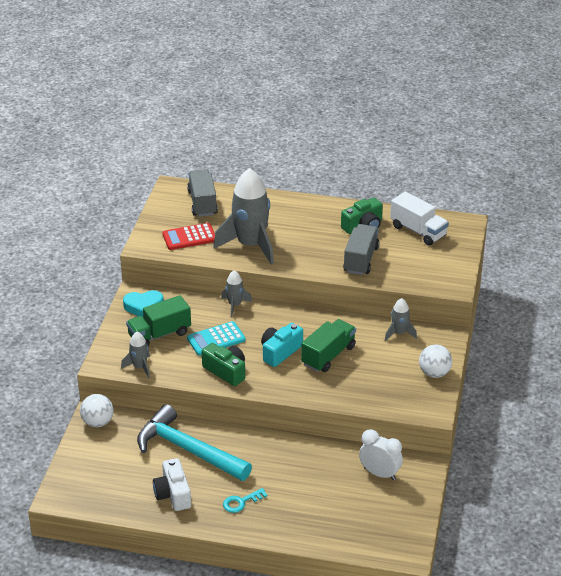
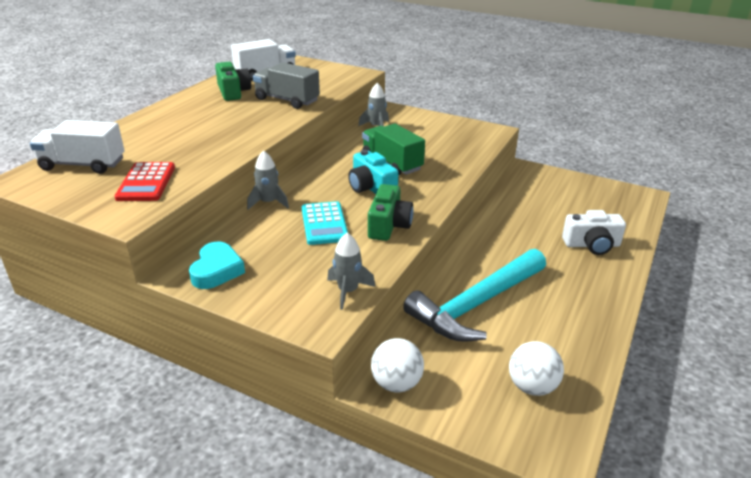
camera: 75 degrees left, 5 degrees down
(159, 334) = (287, 265): green truck -> none
(173, 494) = (557, 329): white camera -> white camera (592, 245)
(202, 203) = (83, 165): grey truck -> white truck
(226, 371) = (389, 225): green camera -> green camera turned 135 degrees clockwise
(241, 502) = (573, 278): turquoise key -> none
(250, 245) = (206, 148): grey rocket -> none
(379, 473) = (536, 191): white clock -> none
(434, 373) = (441, 122): white ball -> white ball (532, 386)

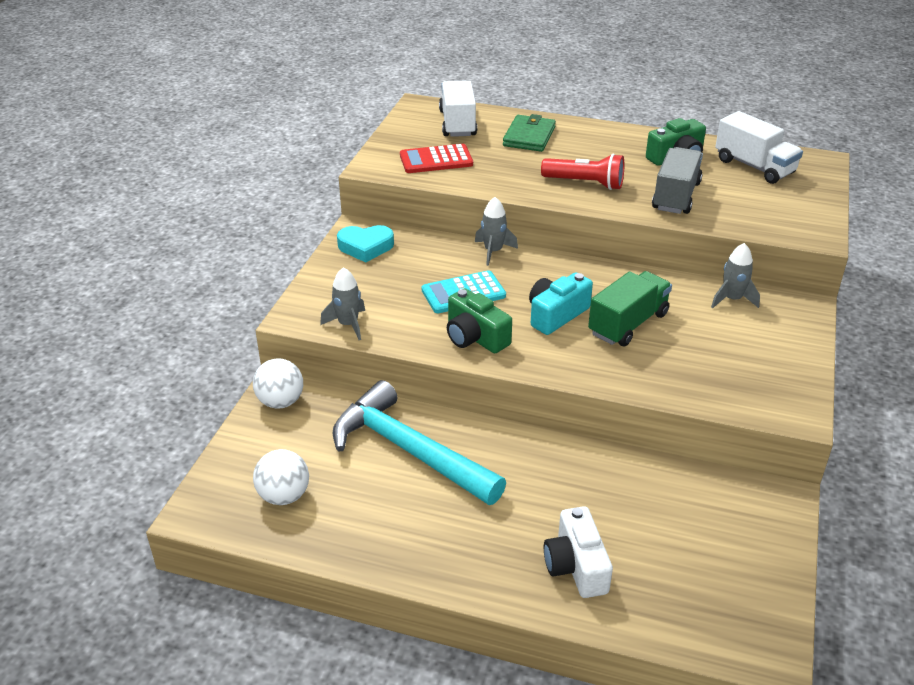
camera: 80 degrees right, 5 degrees up
(146, 136) = (529, 137): none -> green wallet
(245, 126) = (585, 183): none -> red flashlight
(389, 225) = (475, 337): green camera -> green camera turned 45 degrees clockwise

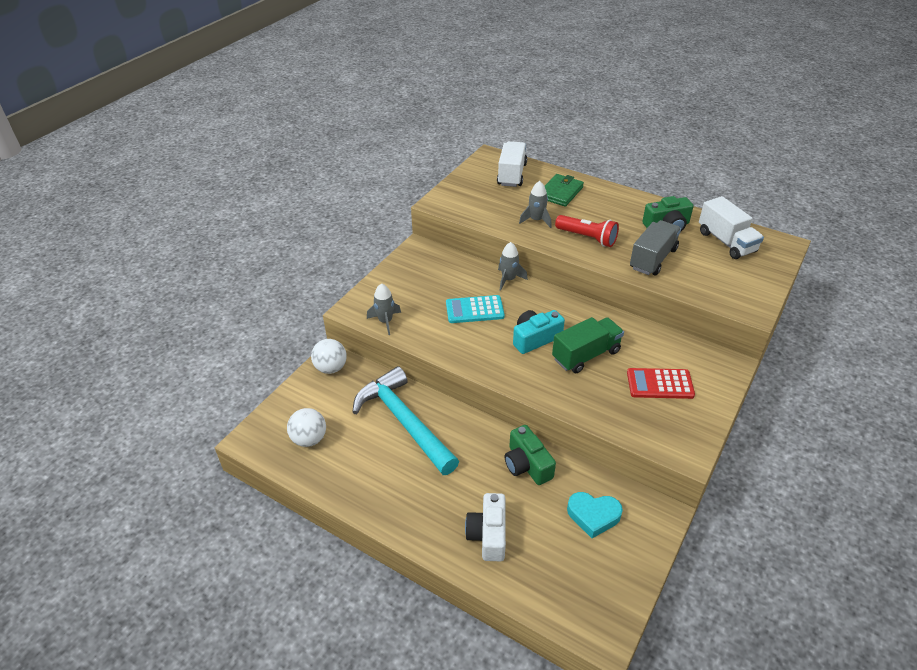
camera: 15 degrees right, 5 degrees up
(365, 247) = (419, 262): turquoise heart -> turquoise heart (593, 516)
(436, 160) = (484, 203): red calculator -> red calculator (660, 384)
(475, 337) = (470, 346): green camera -> green camera (527, 465)
(732, 299) = (674, 348): grey rocket -> grey rocket (536, 220)

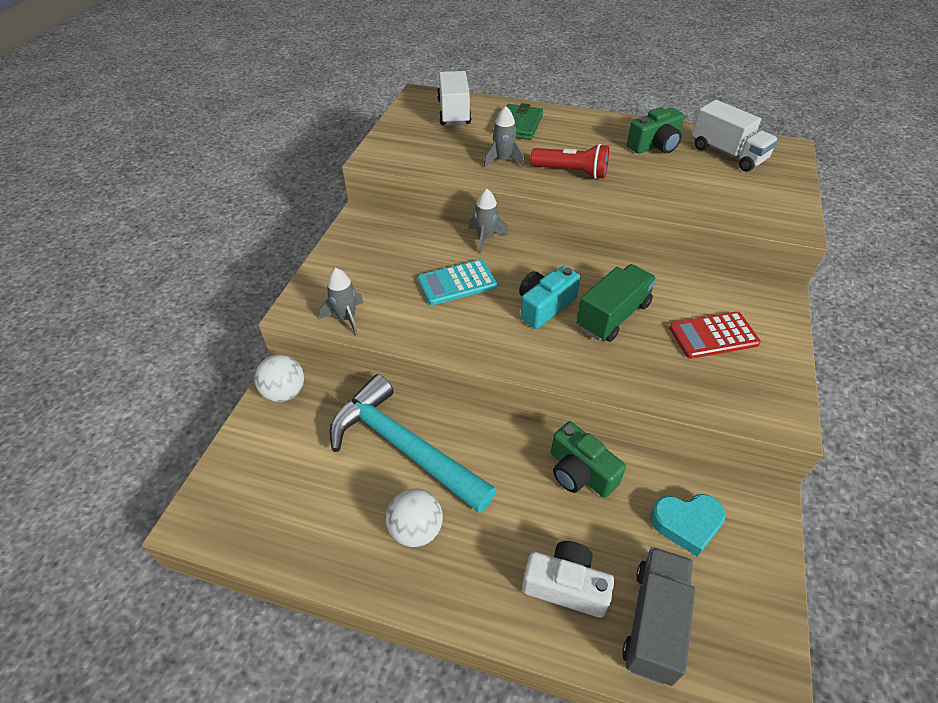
camera: 15 degrees left, 5 degrees up
(309, 439) = (280, 501): white ball -> white ball (416, 529)
(488, 535) = (565, 585): white camera -> white camera turned 120 degrees clockwise
(653, 259) = (657, 185): grey truck -> grey truck (654, 622)

